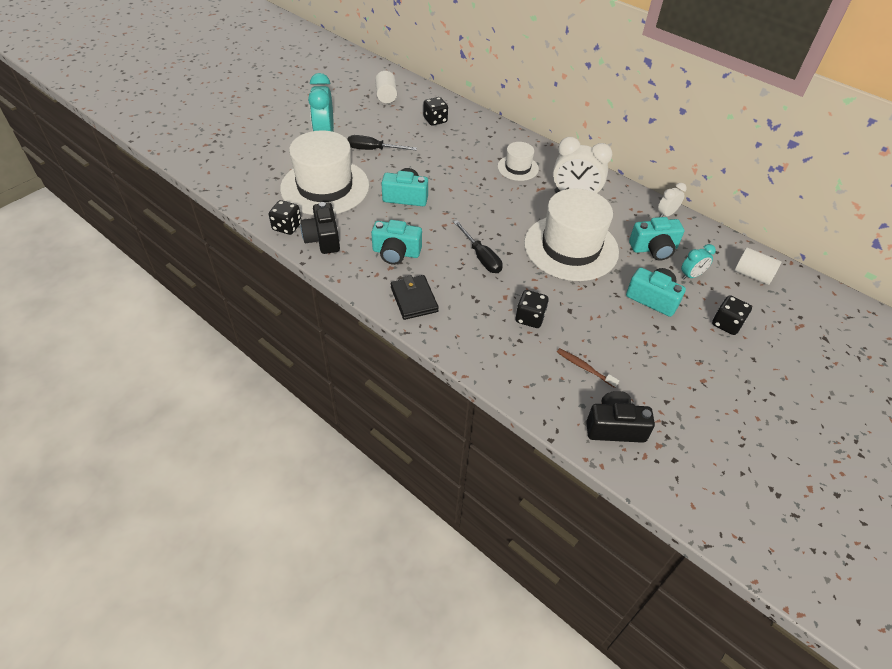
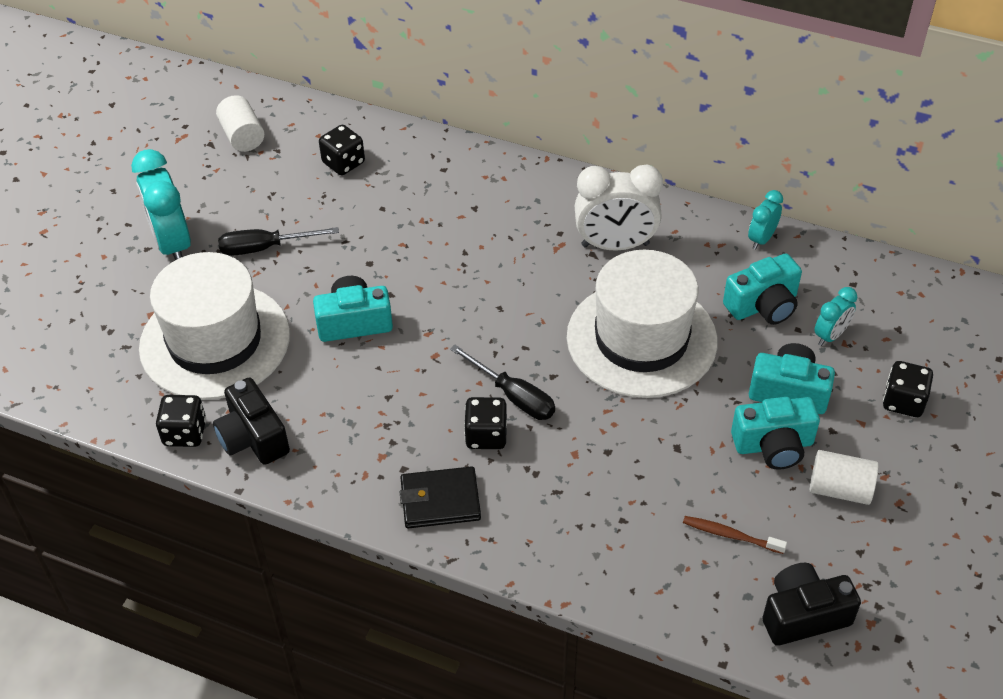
camera: 15 degrees left, 0 degrees up
(396, 253) = (380, 428): turquoise camera -> turquoise camera (773, 445)
(414, 299) = (440, 500): black wallet -> black wallet turned 60 degrees counterclockwise
(518, 168) = (510, 218): white hat -> none
(530, 318) = (624, 478): black dice -> black dice (486, 435)
(666, 214) = (761, 239): white clock -> turquoise clock
(752, 275) = (914, 309): white cylinder -> white cylinder (839, 489)

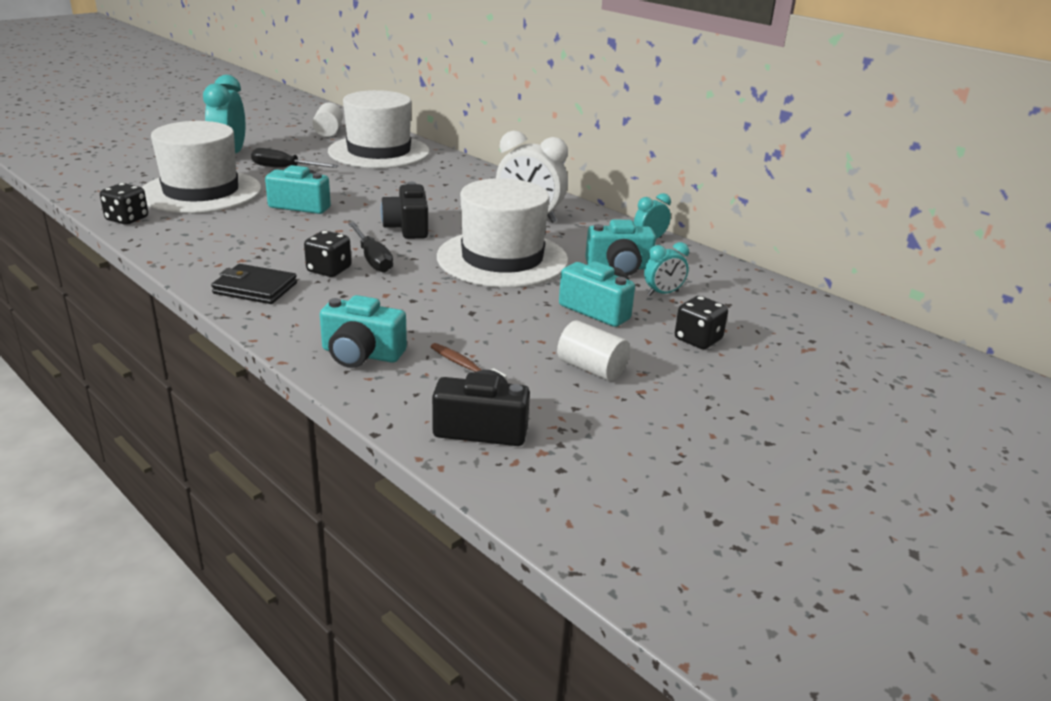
camera: 20 degrees right, 20 degrees down
(253, 437) = (167, 231): black camera -> black camera (407, 227)
(343, 163) = (379, 152): black dice -> white hat
(773, 445) = (555, 332): turquoise camera -> turquoise camera (361, 354)

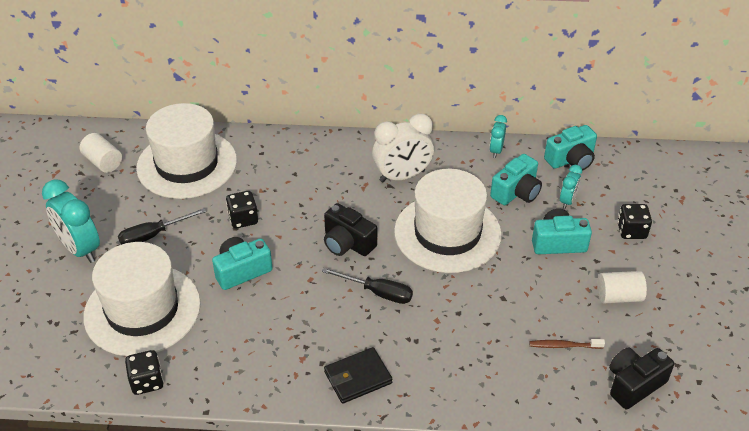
camera: 40 degrees left, 15 degrees up
(329, 270) = (370, 324): black dice -> black dice (243, 219)
(361, 354) = (504, 381): turquoise camera -> turquoise camera (571, 160)

